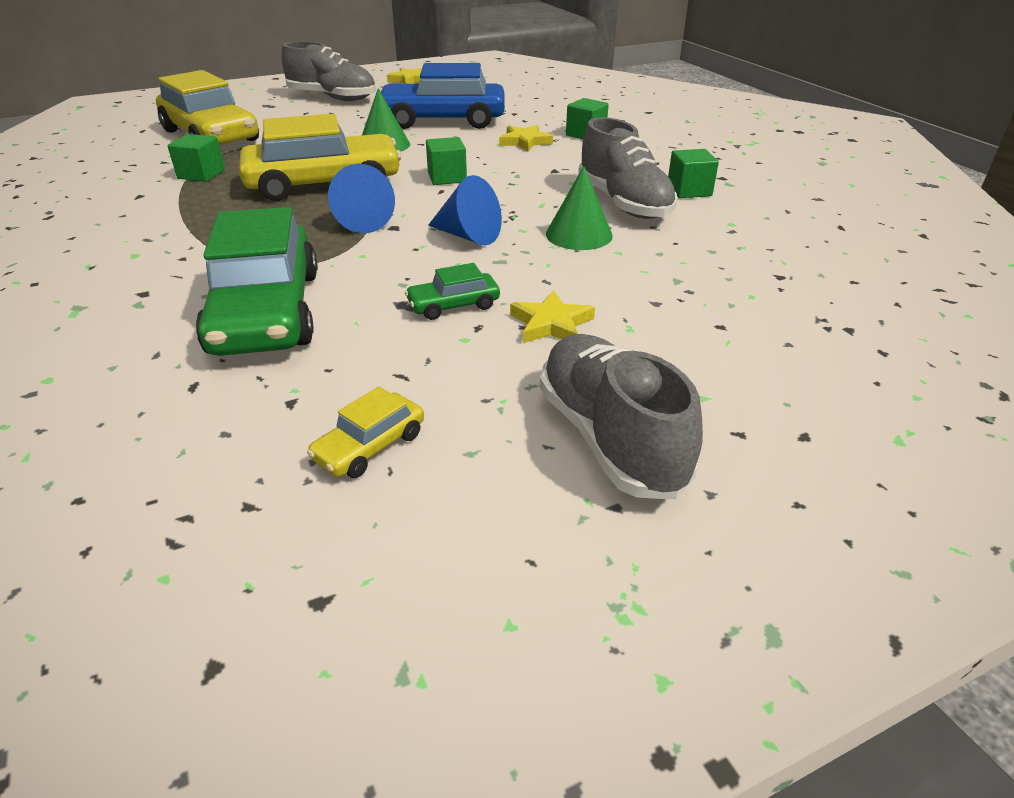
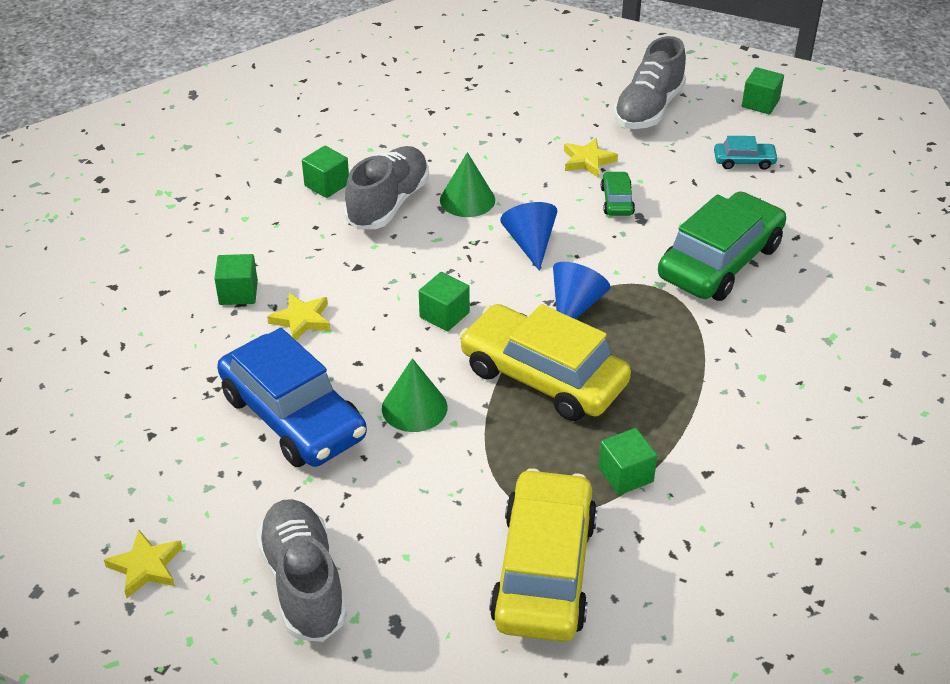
camera: 130 degrees left, 5 degrees up
(370, 446) = (744, 161): yellow car -> turquoise car
(453, 305) = (617, 201): green car -> green car turned 120 degrees counterclockwise
(476, 592) = (760, 103): none -> green cube

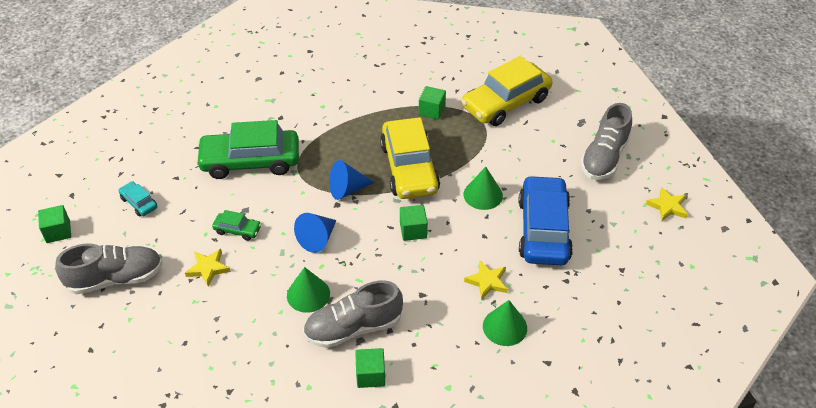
camera: 135 degrees left, 5 degrees up
(238, 293) = (505, 327): green cube -> green cone
(617, 201) = (237, 230): green car -> green car turned 120 degrees counterclockwise

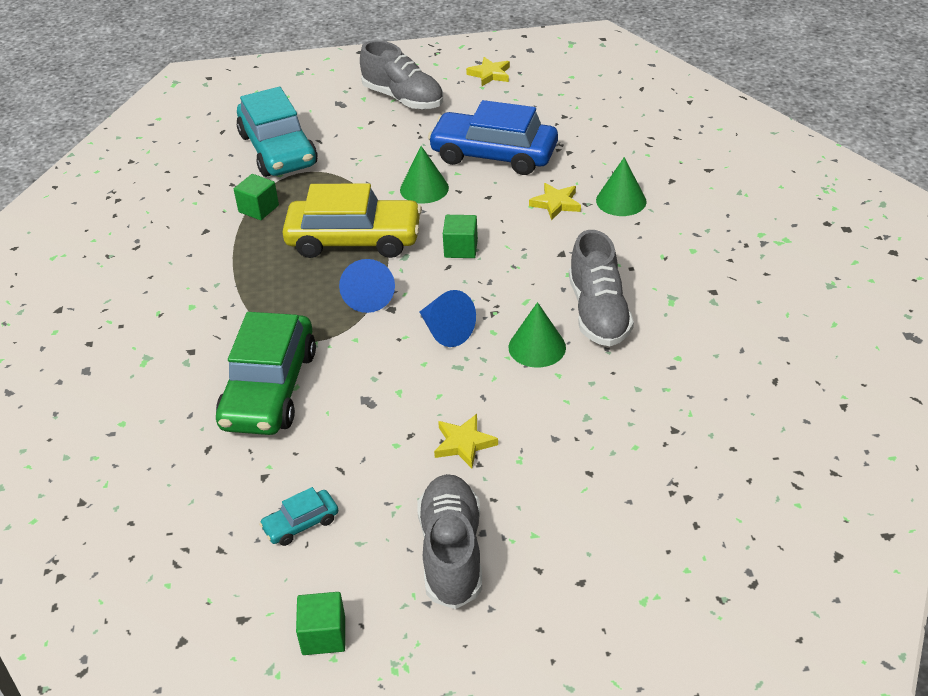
camera: 75 degrees left, 5 degrees down
(237, 230) = (402, 409): green car -> none
(370, 375) = (668, 305): green cube -> none
(506, 103) = (278, 150): yellow car -> turquoise car

